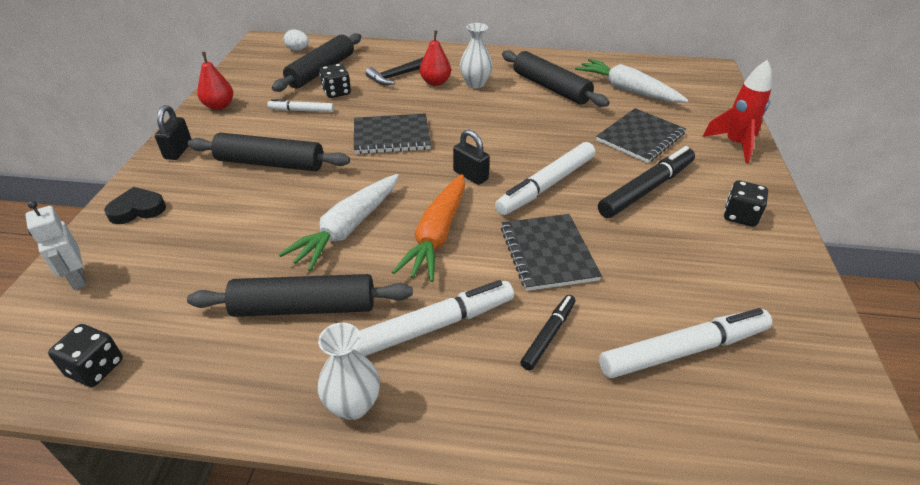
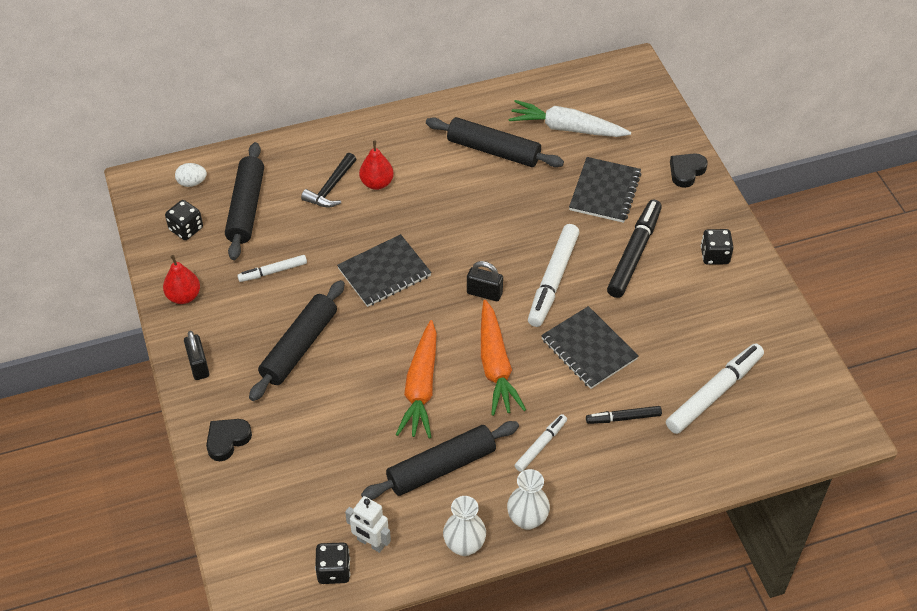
camera: 25 degrees left, 10 degrees up
(77, 278) = (245, 517): white robot -> white robot (370, 543)
(270, 163) = (299, 347): black rolling pin -> black rolling pin turned 45 degrees counterclockwise
(336, 92) = (287, 234): black dice -> black dice (186, 229)
(348, 228) = (421, 387): white carrot -> orange carrot
(430, 327) = (540, 445): white marker -> white marker, size x0.55
(475, 84) = (417, 171): white vase -> white vase (464, 545)
(548, 335) = (623, 418): black marker -> black marker turned 105 degrees counterclockwise
(735, 144) = (686, 171): red rocket -> black heart

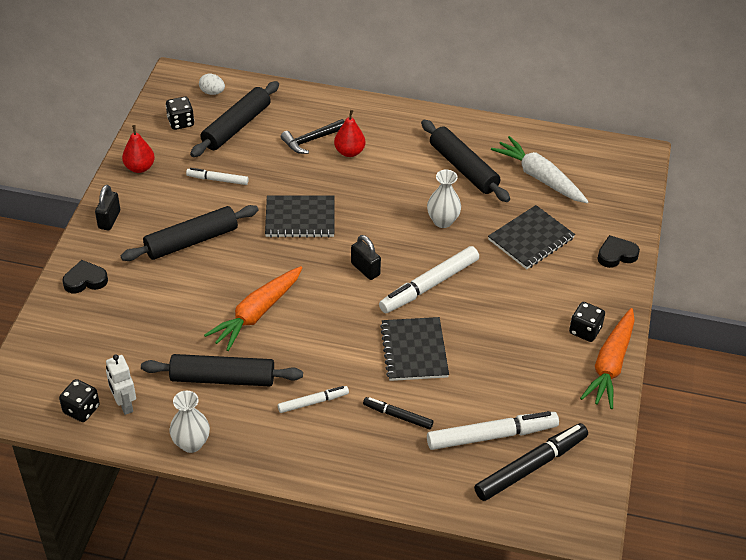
camera: 30 degrees right, 5 degrees down
(495, 366) = (328, 326): orange carrot -> orange carrot (610, 365)
(527, 519) = (255, 450): white vase -> white vase (442, 221)
(634, 253) = (515, 297): black marker -> black marker (531, 467)

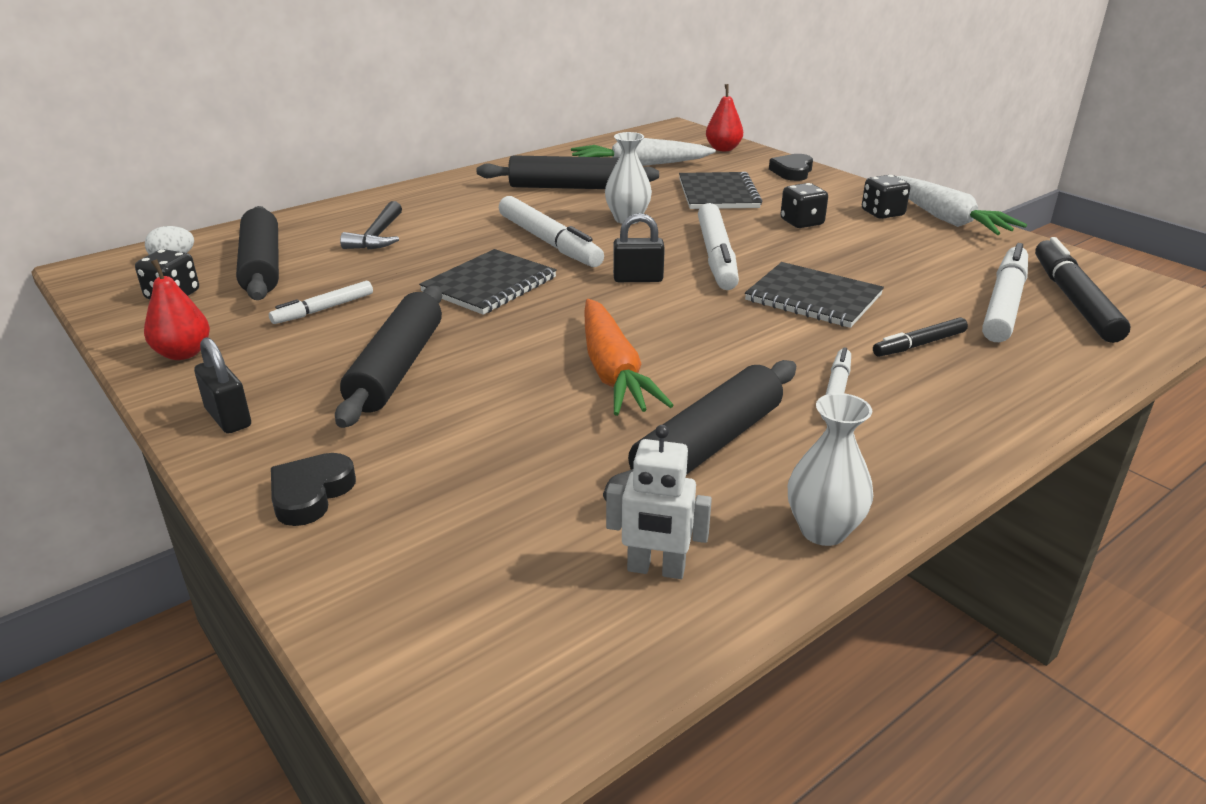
camera: 50 degrees left, 15 degrees down
(81, 409) = (611, 631): black dice -> black dice (801, 222)
(349, 152) = (438, 225): red pear -> red pear (723, 149)
(375, 208) = (549, 242): none -> white marker
(610, 365) = (945, 218): orange carrot -> white carrot

